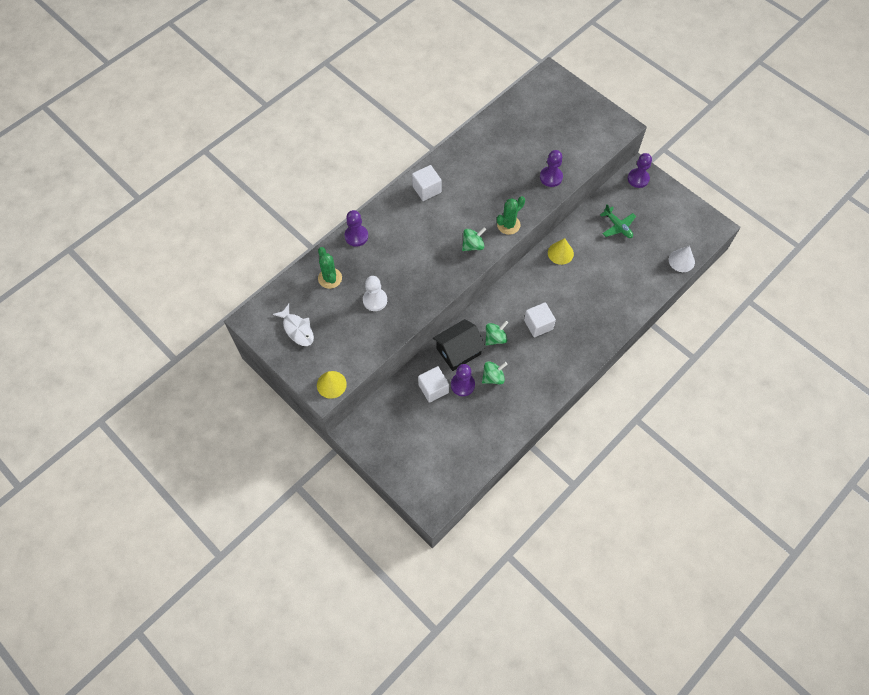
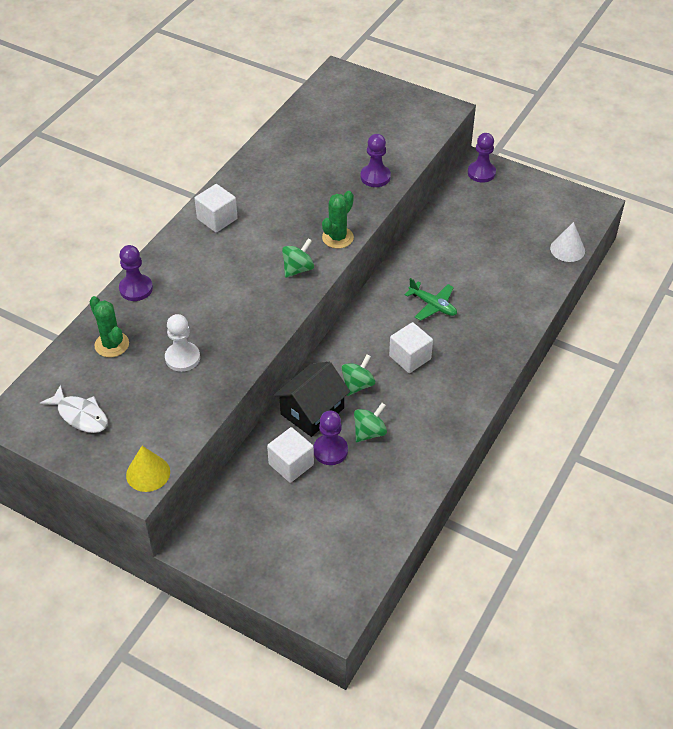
camera: 15 degrees left, 15 degrees down
(560, 253) = (411, 271): yellow cone -> none
(618, 226) = (474, 228): green plane -> green plane (433, 305)

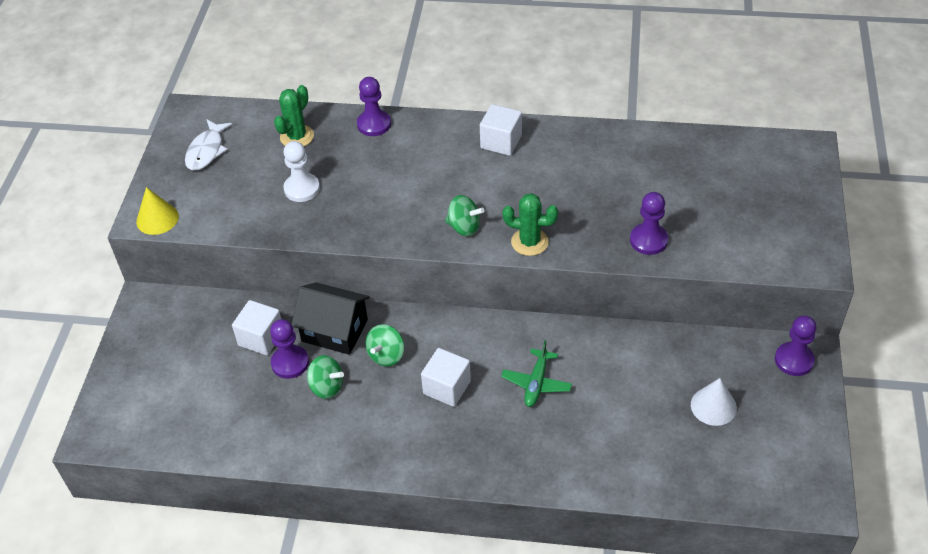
camera: 70 degrees right, 0 degrees up
(357, 385) = (386, 355): green spinning top -> green spinning top turned 105 degrees clockwise
(567, 249) = (714, 492): white cone -> white cone (713, 406)

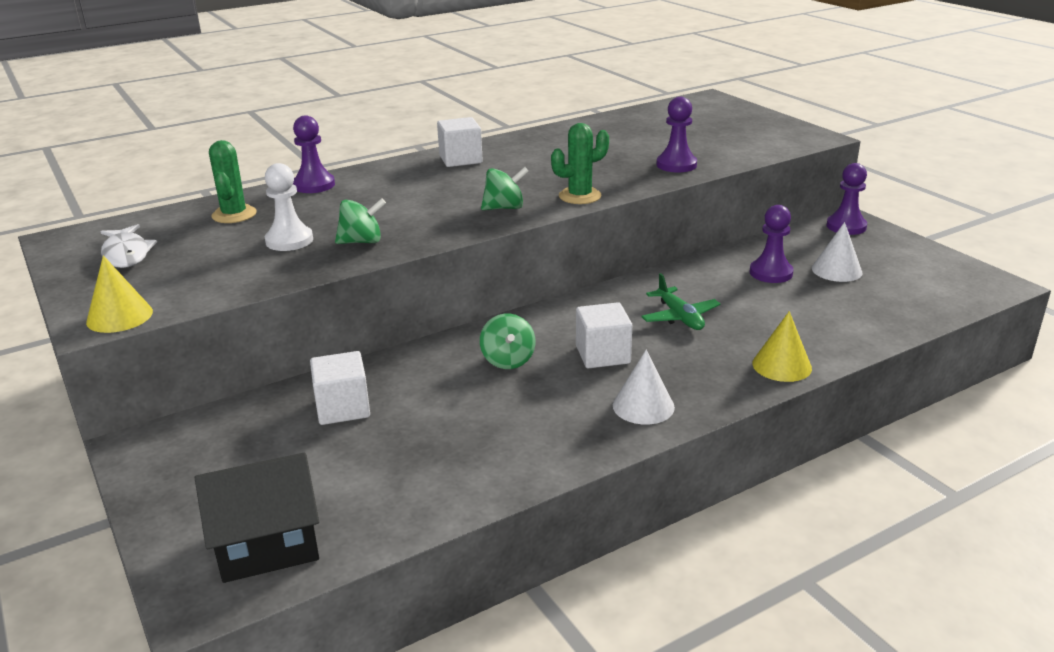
camera: 40 degrees left, 20 degrees down
(290, 363) = (405, 411): purple pawn -> purple pawn (771, 273)
(327, 387) = (475, 409): green spinning top -> green spinning top (362, 242)
(334, 330) = (425, 367): black house -> black house (267, 544)
(420, 449) = (643, 406): none -> white cone
(546, 473) = (781, 365): none -> yellow cone

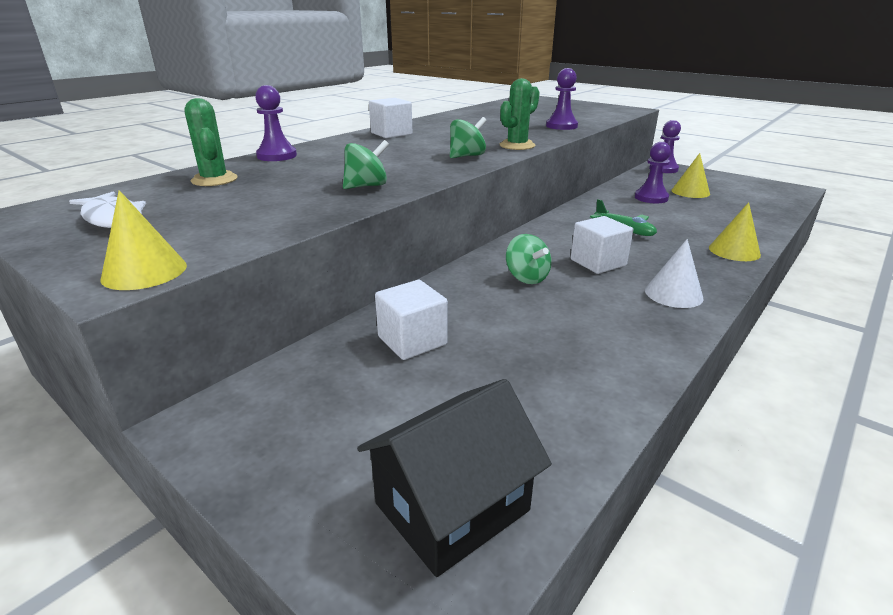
camera: 20 degrees left, 0 degrees up
(289, 240) = (292, 192): white pawn -> none
(836, 270) = (690, 192): white cone -> yellow cone

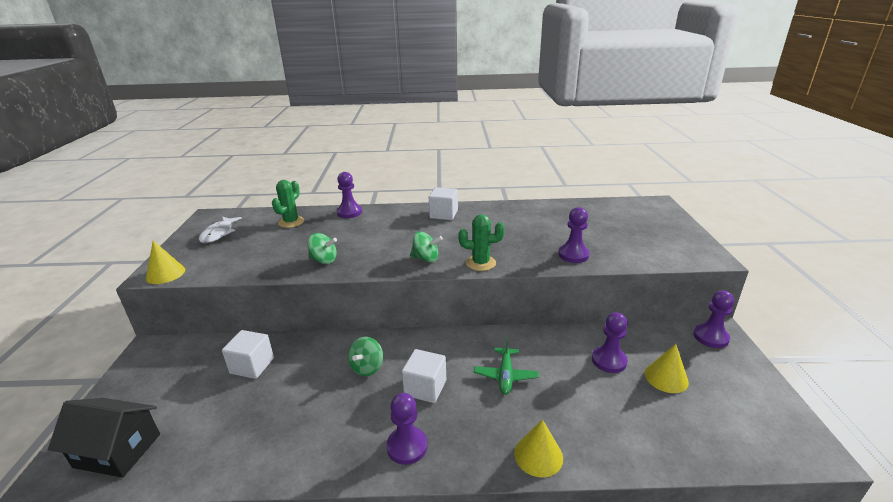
camera: 50 degrees right, 0 degrees up
(673, 294) = (407, 446): white cone -> purple pawn

